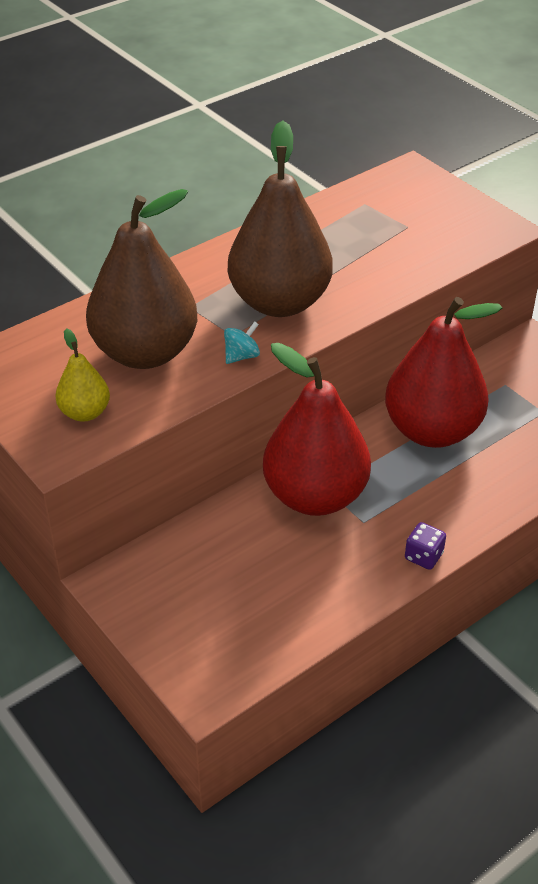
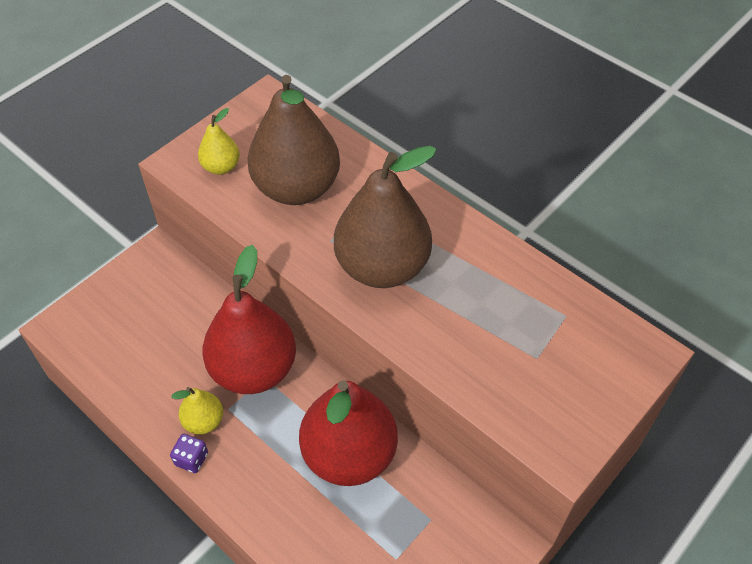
camera: 80 degrees right, 10 degrees up
(241, 356) = (302, 251): turquoise spinning top -> none
(376, 543) = (204, 421): none -> yellow pear

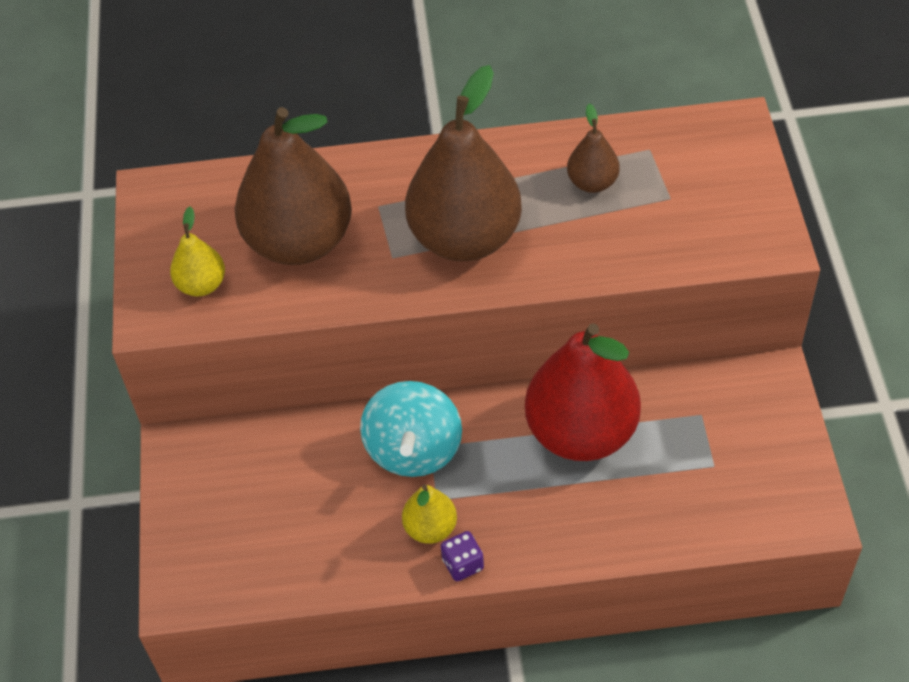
camera: 45 degrees left, 0 degrees up
(254, 369) = (413, 449): red pear -> turquoise spinning top
(501, 303) = (592, 183): none -> brown pear

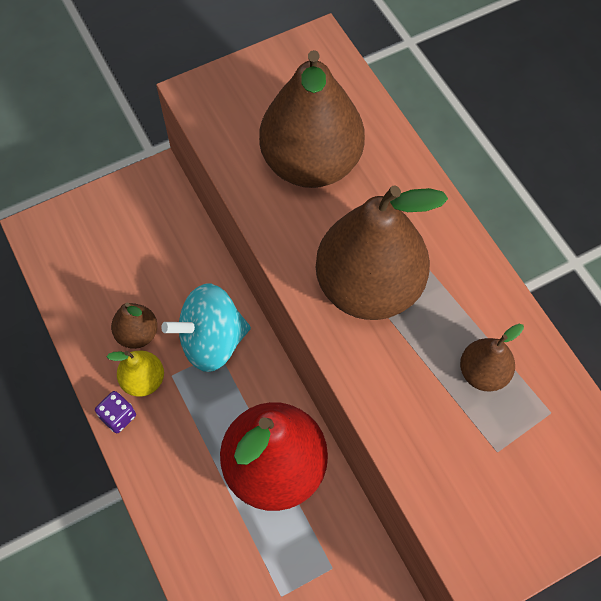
camera: 65 degrees right, 10 degrees up
(202, 285) = (240, 114): yellow pear -> none
(371, 520) = (137, 334): none -> brown pear

